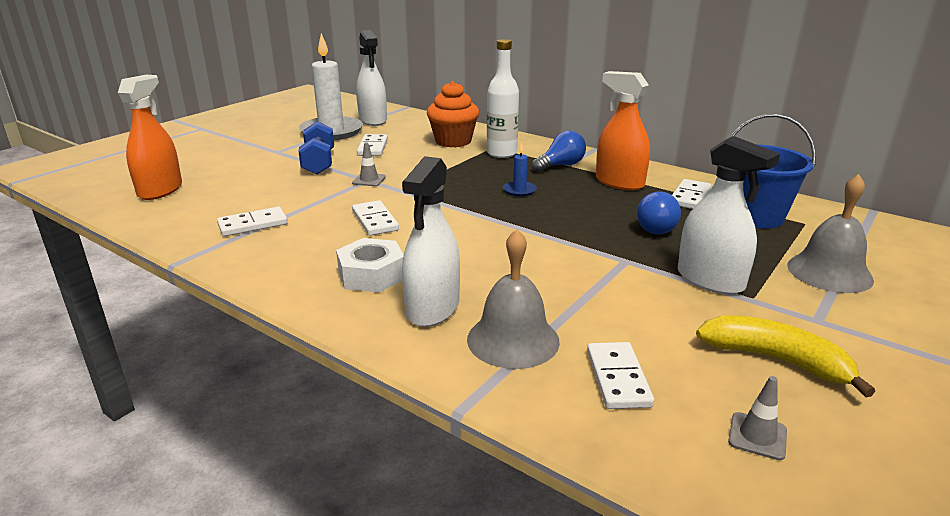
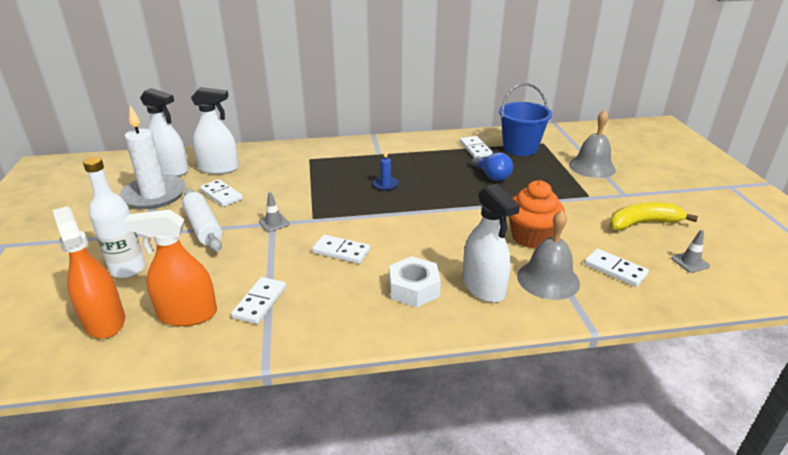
camera: 45 degrees left, 5 degrees up
(318, 163) = (203, 227): blue dumbbell -> white rolling pin
(453, 141) = (273, 165): orange cupcake -> orange cupcake (531, 237)
(501, 153) = (324, 161): white bottle -> white bottle (128, 269)
(560, 165) = (376, 156): blue light bulb -> none
(619, 182) = (428, 154): orange spray bottle -> orange spray bottle (187, 314)
(710, 280) = (562, 196): white spray bottle -> white spray bottle (219, 168)

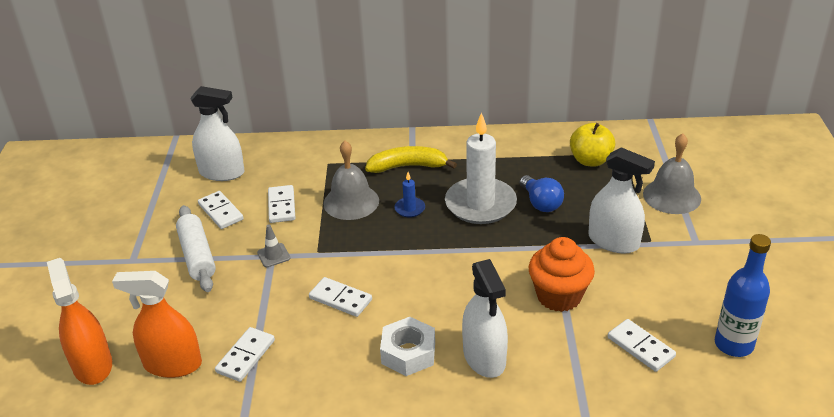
camera: 10 degrees right, 5 degrees up
(128, 269) = (117, 305): white bottle -> none
(154, 195) = (148, 207): white candle -> white candle (480, 204)
(171, 170) = (168, 172): white spray bottle -> white spray bottle (613, 241)
(475, 149) = (533, 158): white domino -> white domino (281, 206)
(520, 148) = (590, 160): blue bucket -> yellow apple
(548, 279) = (559, 353): grey bell -> grey bell (351, 202)
(643, 223) = (701, 286): yellow banana -> yellow banana (408, 166)
(690, 262) = (733, 344): grey traffic cone -> blue bottle

